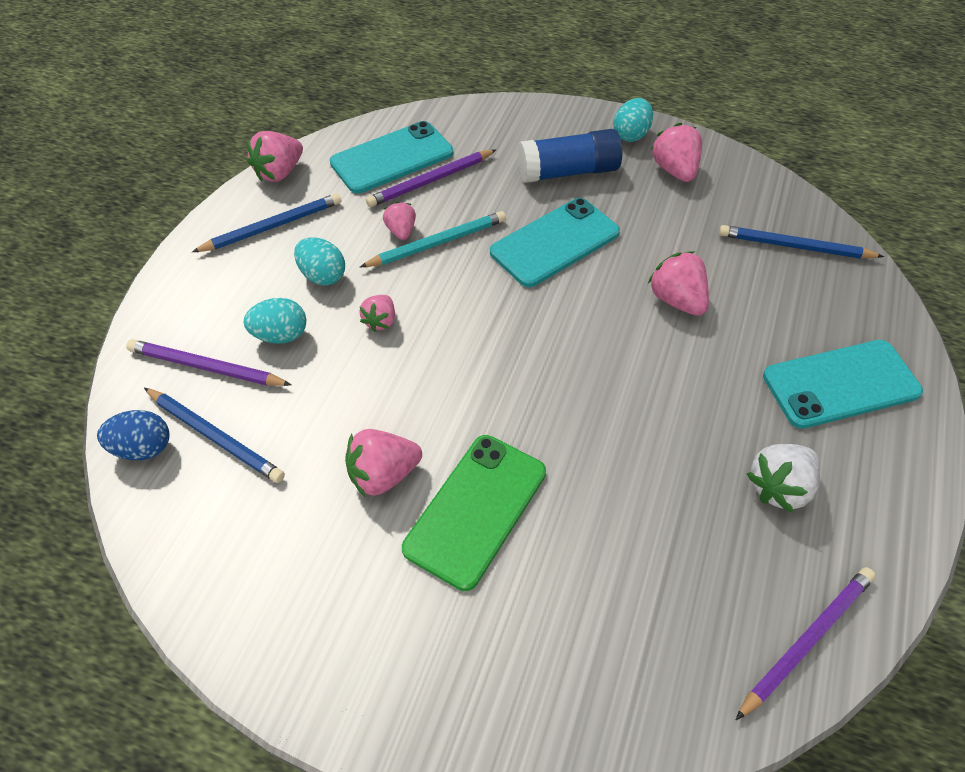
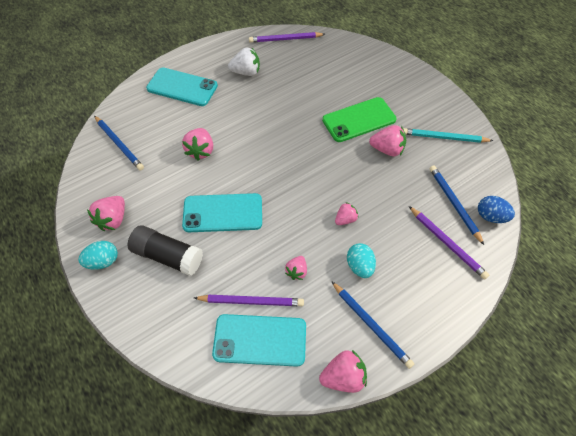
camera: 145 degrees left, 5 degrees up
(272, 226) = (371, 324): blue pencil -> blue pencil turned 135 degrees counterclockwise
(280, 335) = (401, 240): turquoise egg -> none
(437, 243) = (283, 250): turquoise pencil -> turquoise pencil (444, 138)
(568, 172) = (168, 256): blue glue stick -> black glue stick

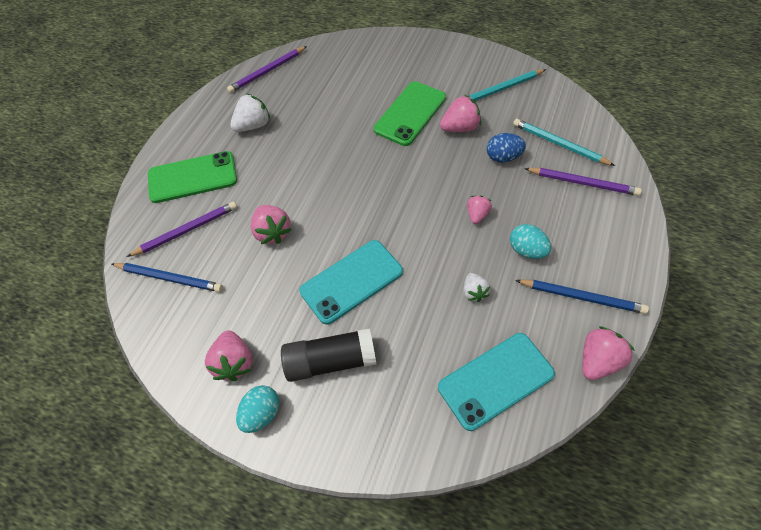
camera: 30 degrees left, 0 degrees up
(182, 87) = (192, 177): turquoise phone -> green phone
(251, 301) = (455, 349): purple pencil -> purple pencil (186, 230)
(296, 271) = (474, 292): pink strawberry -> white strawberry
(454, 204) = (559, 144): blue pencil -> turquoise pencil
(490, 216) = (598, 138): blue egg -> blue egg (503, 157)

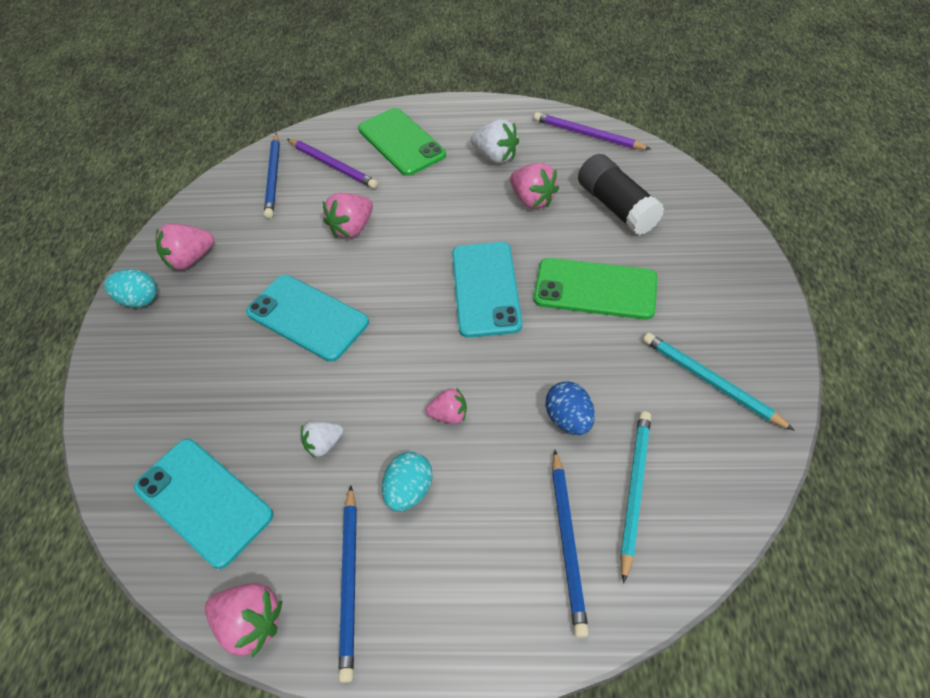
camera: 70 degrees right, 5 degrees down
(330, 361) = (204, 333): black glue stick -> black glue stick (616, 207)
(380, 167) = (485, 289): none -> turquoise phone
(460, 127) = (599, 352): pink strawberry -> pink strawberry (532, 200)
(582, 183) = (568, 542): purple pencil -> blue pencil

